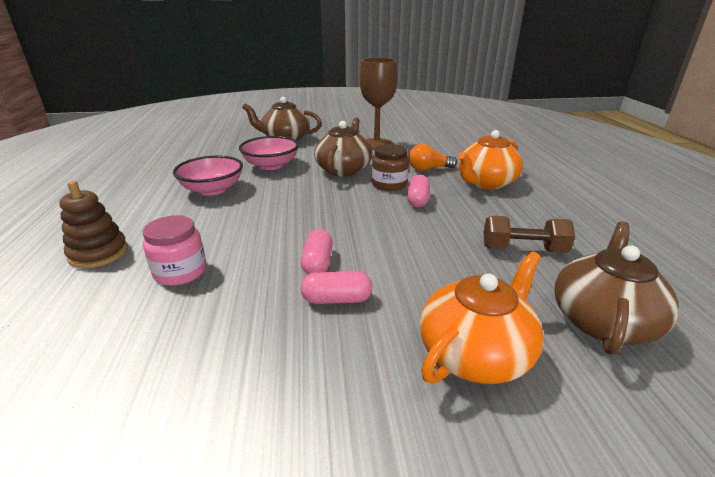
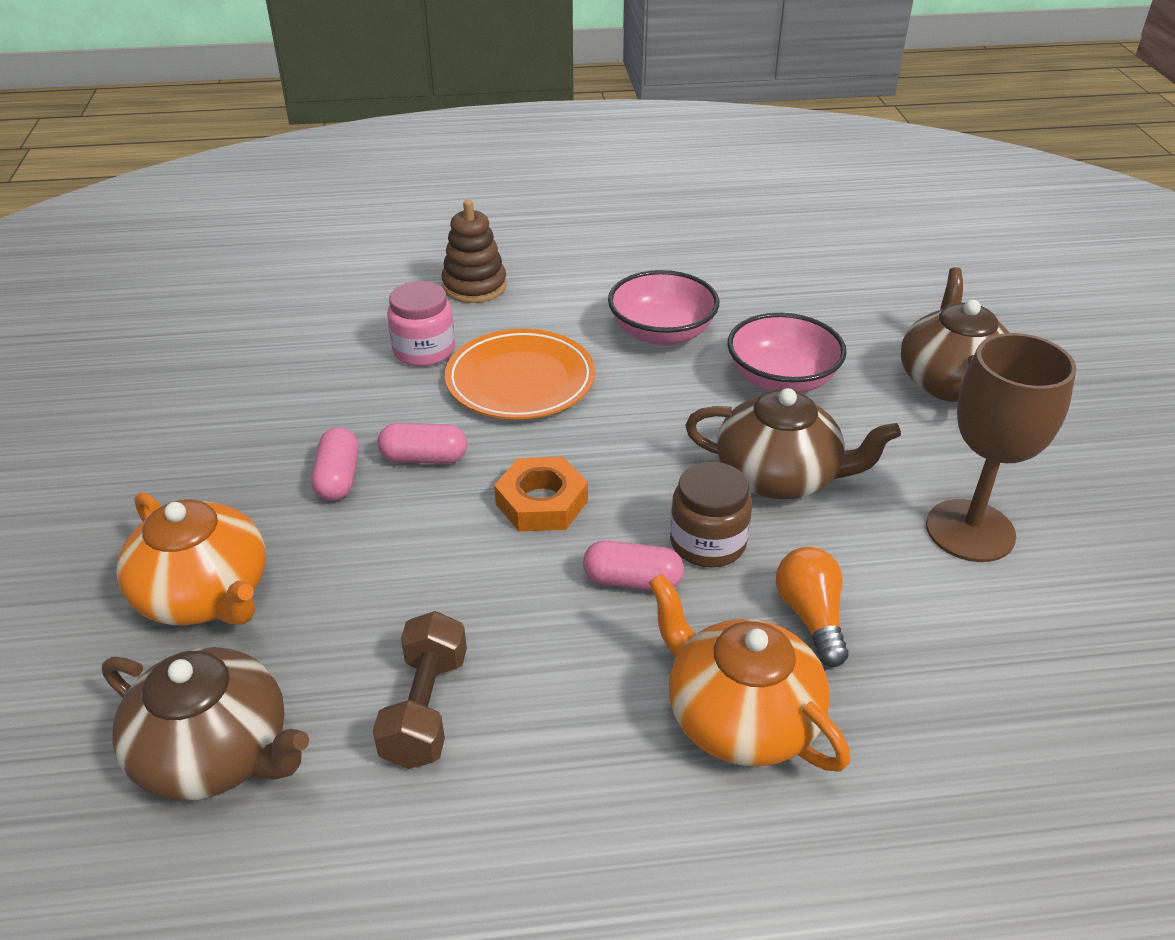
camera: 90 degrees right, 10 degrees up
(241, 231) = (520, 381): none -> orange plate
(362, 222) = (542, 502): none -> orange nut

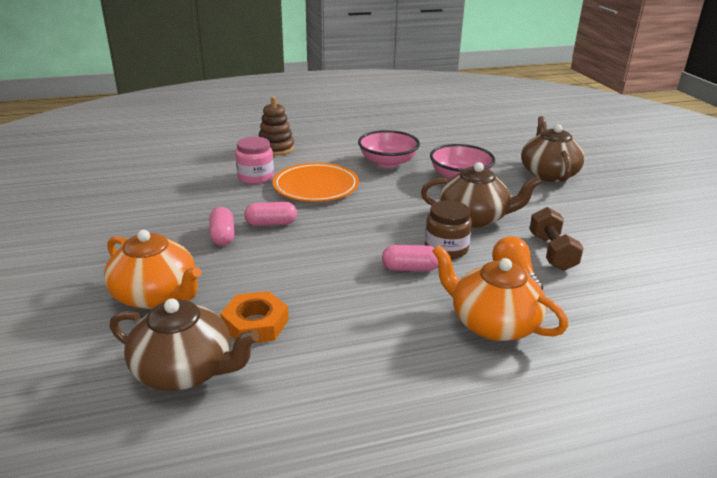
camera: 10 degrees left, 10 degrees down
(425, 708) = (309, 336): brown dumbbell -> brown dumbbell (552, 252)
(542, 502) = (346, 238): orange nut -> orange nut (255, 324)
(970, 531) = (583, 233): brown goblet -> none

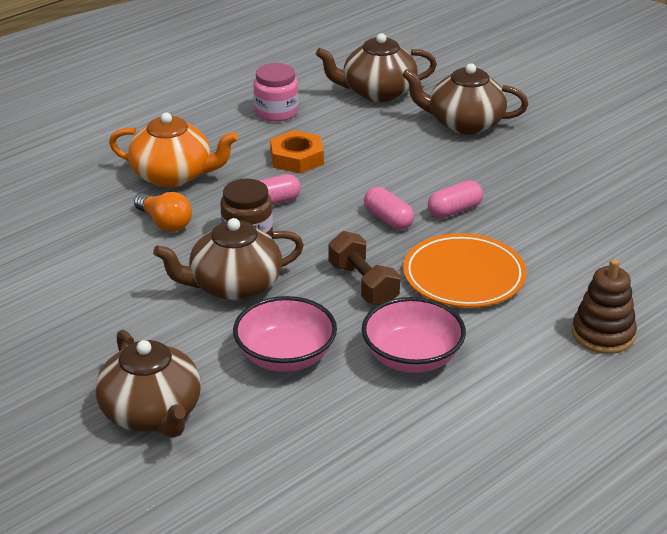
camera: 155 degrees right, 5 degrees up
(156, 295) = (464, 123): orange teapot -> brown teapot
(222, 236) = (484, 183): pink capsule -> pink capsule (388, 219)
(255, 177) = (555, 269): pink jar -> pink jar (276, 112)
(255, 324) = (363, 126): orange nut -> orange nut (297, 158)
(552, 252) = (130, 263): brown dumbbell -> brown dumbbell (363, 284)

